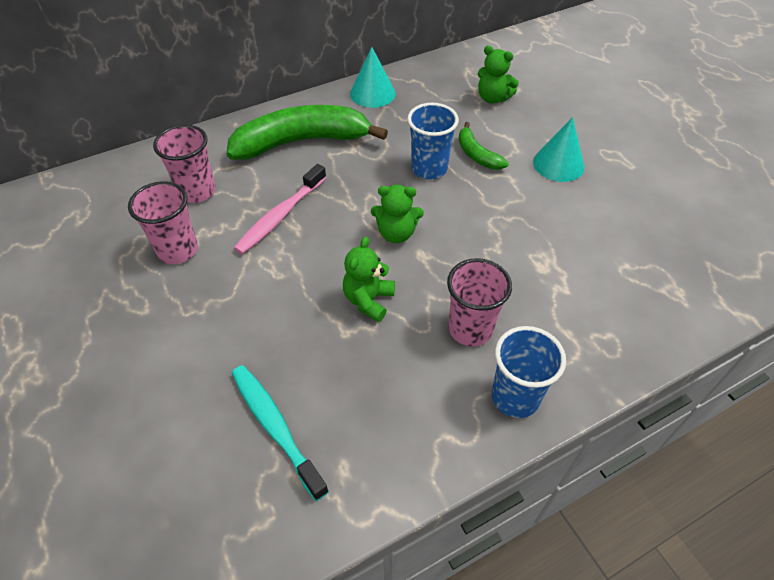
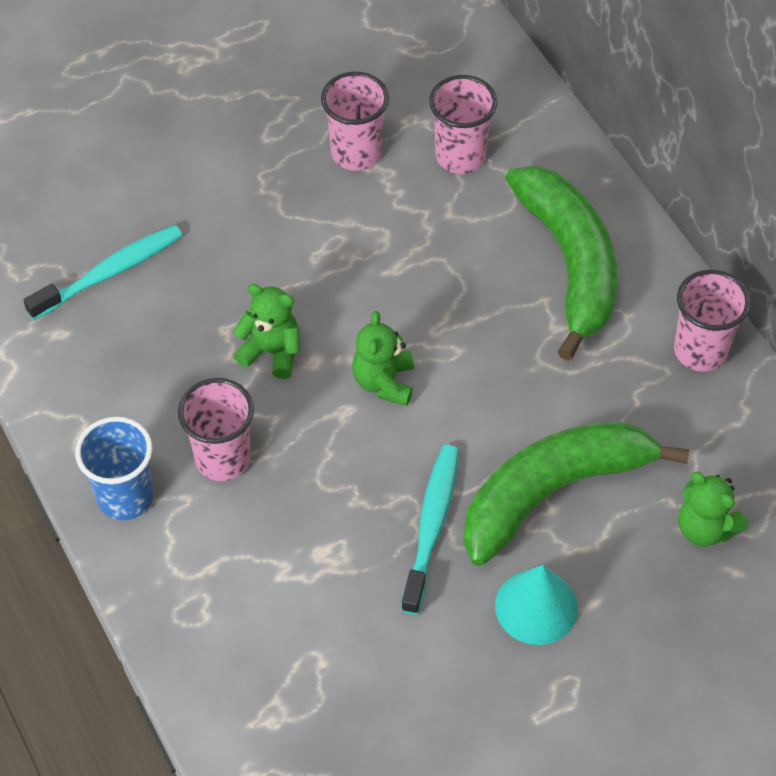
camera: 90 degrees right, 5 degrees up
(280, 216) = (415, 250): pink toothbrush -> none
(372, 93) = (700, 351): turquoise cone -> pink cup
(429, 169) = (517, 425): blue cup -> none
(477, 155) = (553, 492): green banana -> green banana, size x2.12
(493, 98) = (705, 528): green teddy bear -> green teddy bear turned 75 degrees counterclockwise
(510, 209) = (431, 525): none -> turquoise toothbrush

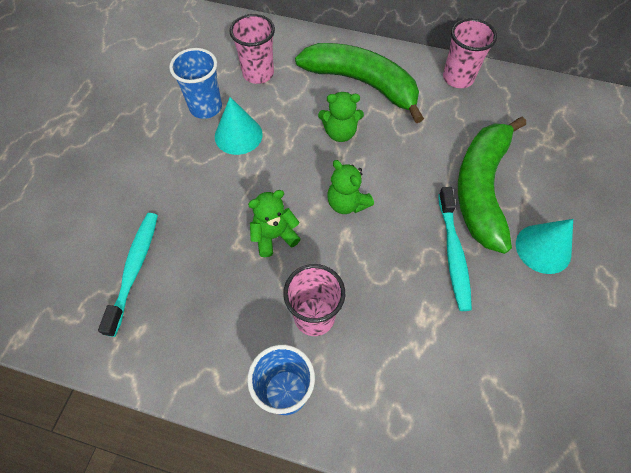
camera: 45 degrees left, 5 degrees up
(355, 214) = (238, 135): none -> turquoise cone
(356, 153) = (206, 107): pink cup -> blue cup
(431, 525) = (453, 253): turquoise toothbrush -> turquoise toothbrush turned 150 degrees counterclockwise
(705, 528) = (555, 149): green teddy bear -> green teddy bear (340, 133)

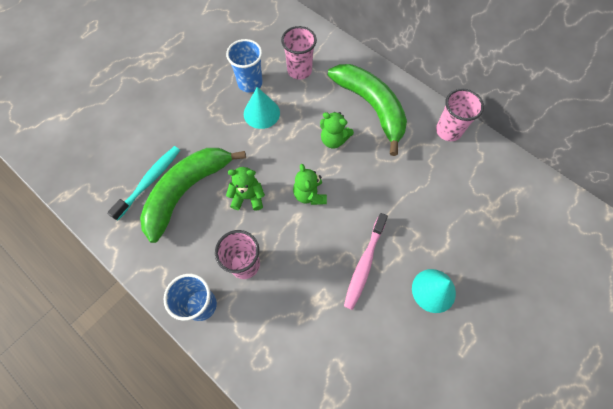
camera: 25 degrees right, 5 degrees up
(453, 253) = (364, 264): turquoise toothbrush -> pink toothbrush
(481, 188) = (414, 225): green banana -> green banana (187, 191)

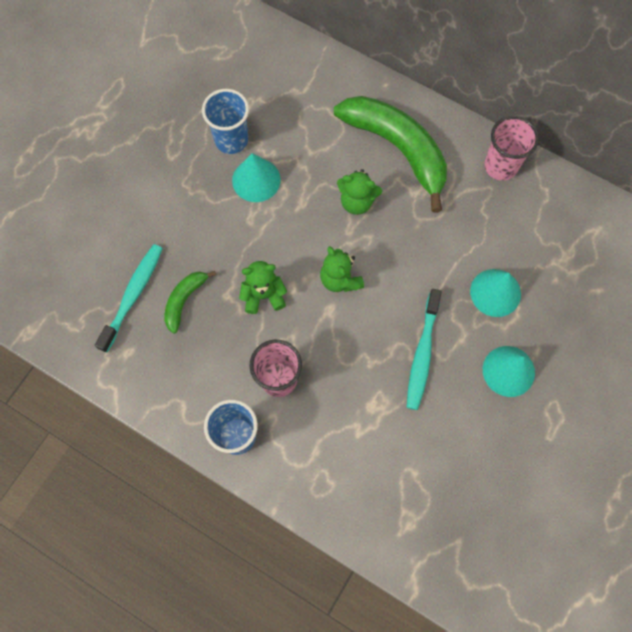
camera: 10 degrees left, 5 degrees up
(187, 191) = (184, 300): green banana -> green banana, size x0.47
(299, 70) = (293, 111): pink cup -> none
(364, 264) = (422, 354): pink toothbrush -> turquoise toothbrush
(431, 225) = (495, 292): none -> turquoise cone

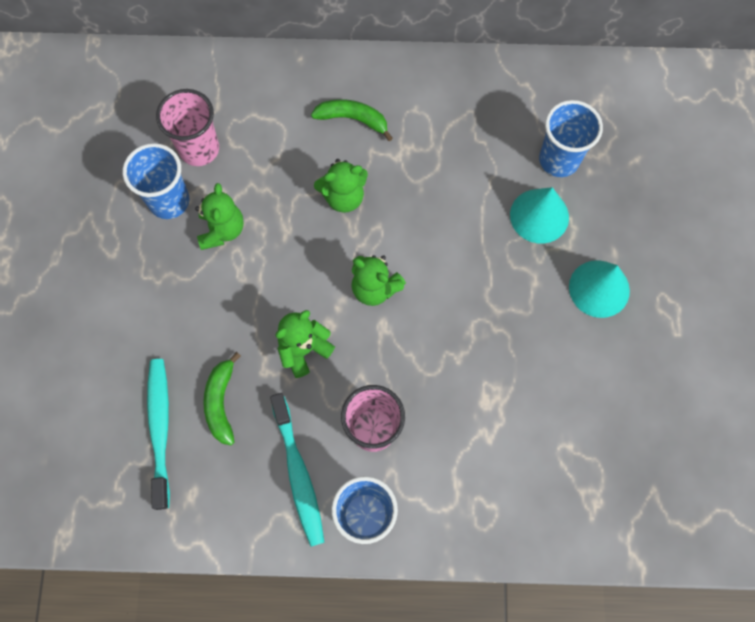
camera: 30 degrees left, 0 degrees up
(256, 180) = (222, 230): turquoise cone -> green teddy bear
(397, 149) = (353, 119): green banana -> green banana, size x0.47
(422, 354) = (504, 319): turquoise toothbrush -> turquoise toothbrush (298, 474)
(500, 166) = (468, 84): pink cup -> pink cup (199, 149)
(536, 259) = (559, 160): none -> blue cup

